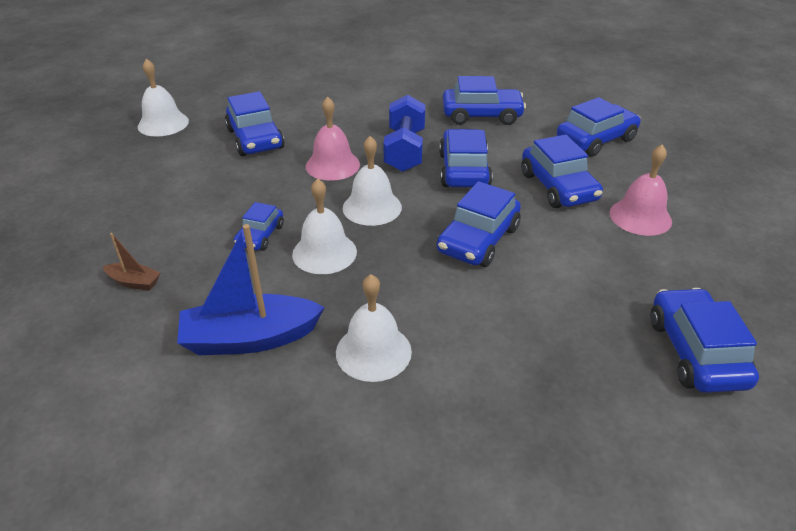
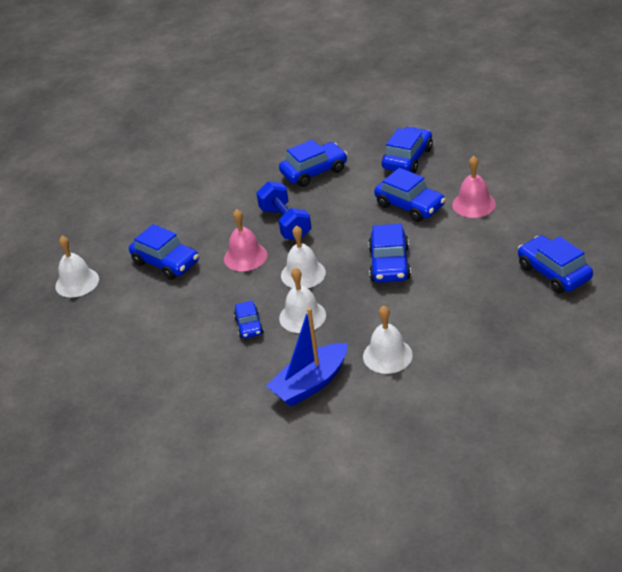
camera: 25 degrees left, 0 degrees up
(134, 282) = (200, 391): brown boat -> none
(464, 170) = (339, 220): blue car -> none

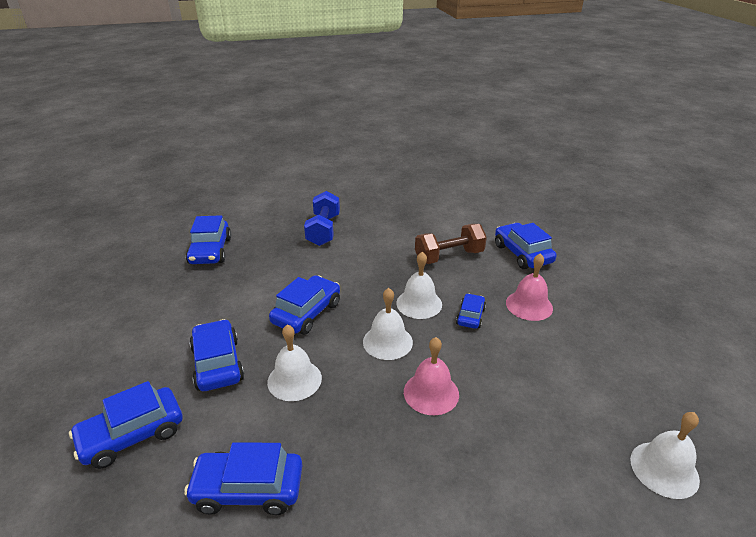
camera: 155 degrees left, 5 degrees down
(166, 262) = (530, 436): blue car -> blue car (522, 254)
(285, 223) = (356, 416): blue dumbbell -> blue dumbbell (323, 230)
(310, 384) = (449, 256): blue boat -> brown dumbbell
(387, 355) = (381, 251): white bell -> white bell (294, 380)
(473, 204) = (169, 333): pink bell -> pink bell (529, 305)

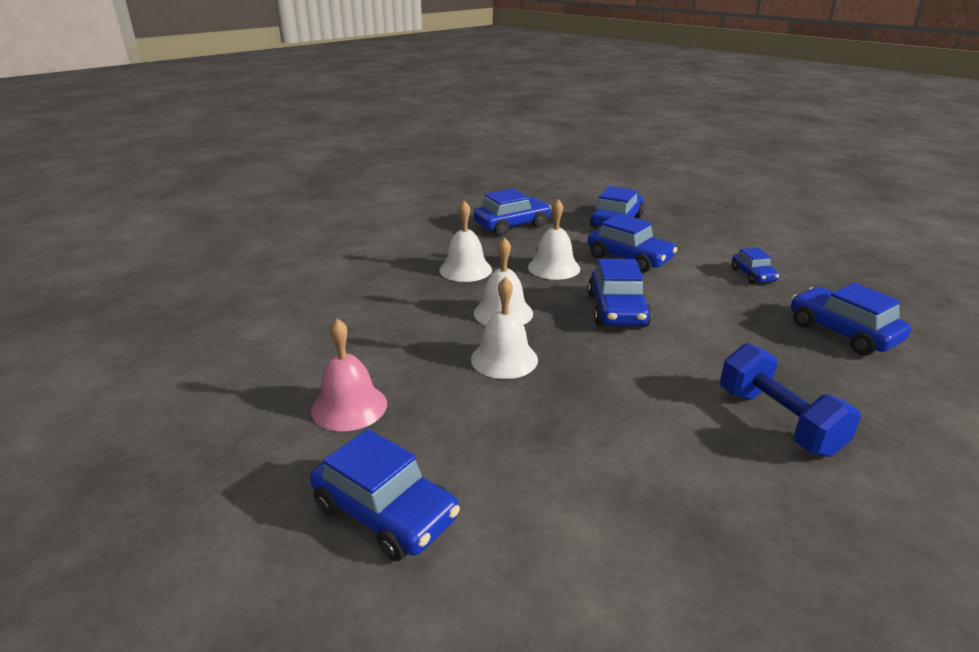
camera: 150 degrees right, 5 degrees down
(431, 393) = (428, 291): pink bell -> none
(449, 256) = (521, 449): brown dumbbell -> none
(470, 316) = (427, 365): blue car -> blue car (753, 275)
(664, 469) = (203, 303): white bell -> white bell (465, 269)

